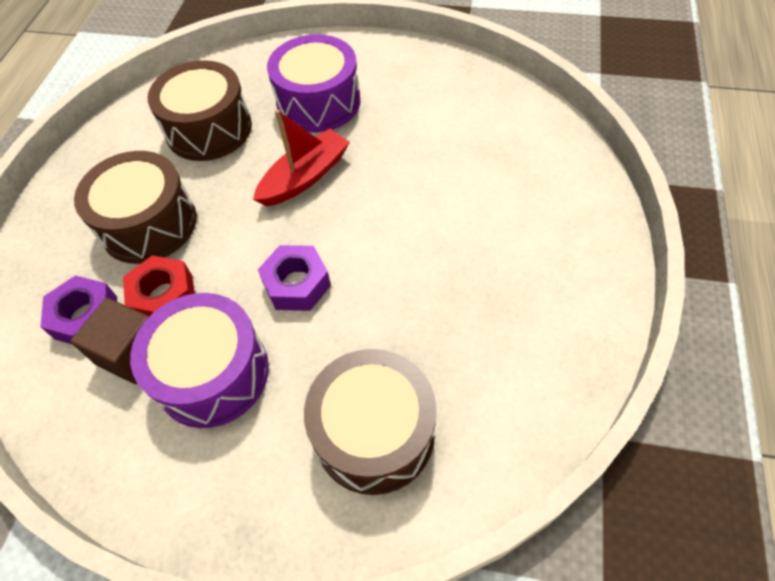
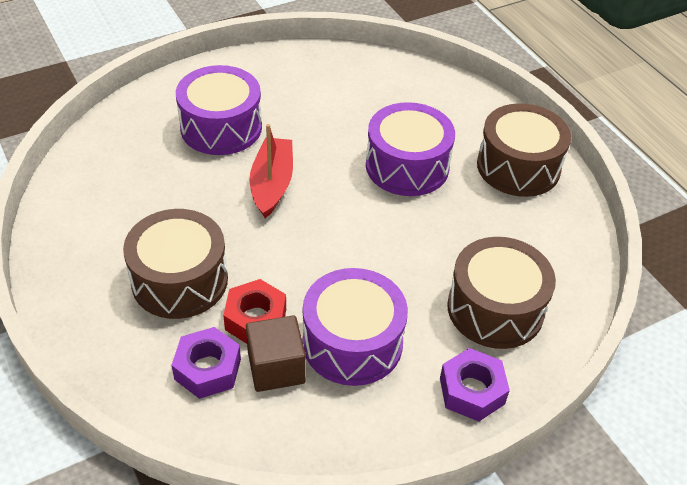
camera: 45 degrees left, 10 degrees down
(209, 129) = (147, 188): brown drum -> brown drum (518, 167)
(297, 284) = (348, 255): purple nut -> purple nut (472, 391)
(443, 225) = (407, 166): none -> purple drum

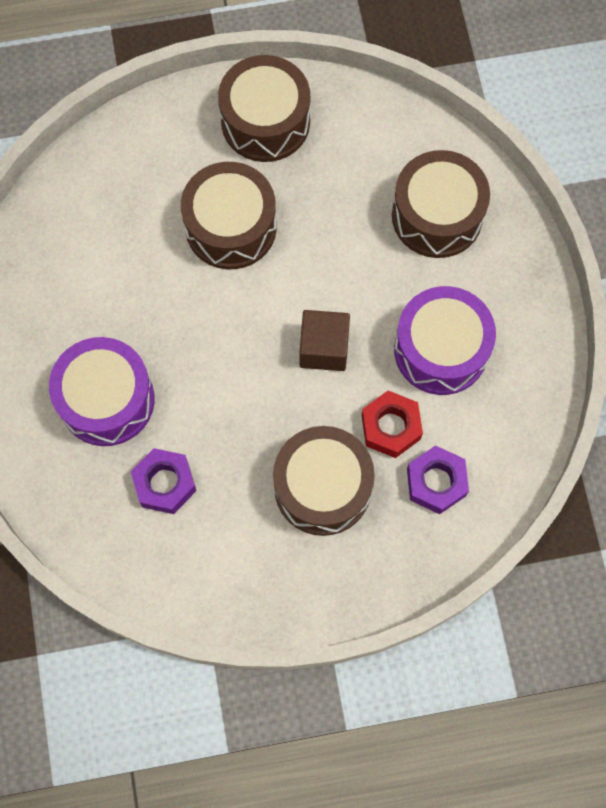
camera: 70 degrees left, 25 degrees up
(272, 184) = (215, 368): red boat -> none
(276, 367) = (450, 423): brown cube -> brown cube (324, 348)
(407, 166) = (231, 227): purple drum -> brown drum
(472, 391) = (517, 269): purple nut -> purple nut (165, 484)

